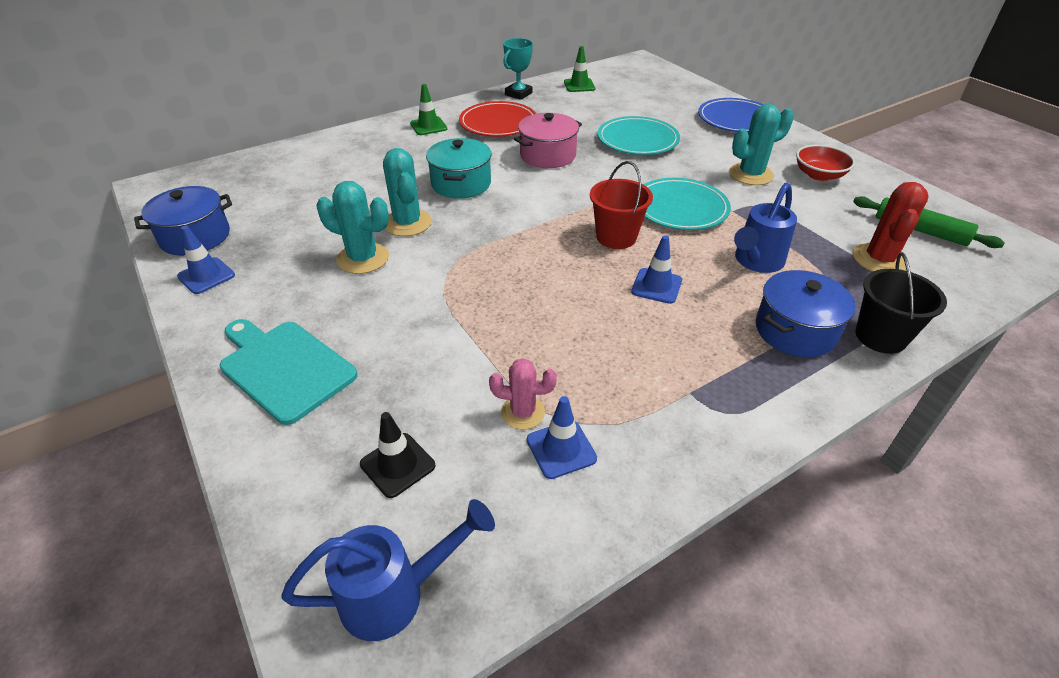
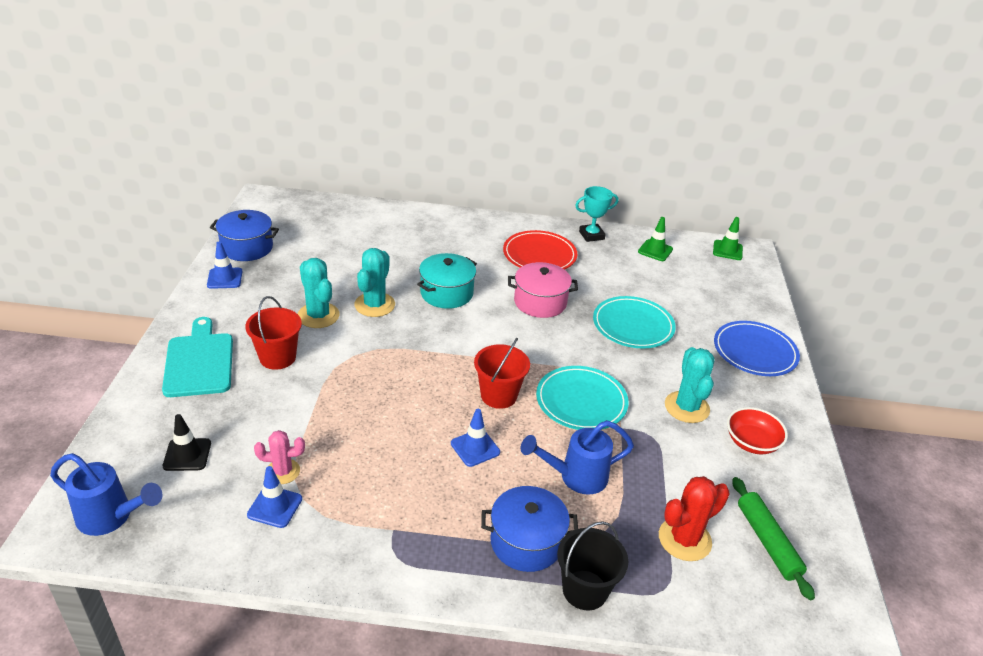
camera: 35 degrees right, 5 degrees down
(371, 316) = (277, 357): none -> red bucket
(428, 126) = (484, 233): green traffic cone -> green traffic cone (727, 250)
(523, 412) = (283, 471): pink cactus -> pink cactus turned 45 degrees counterclockwise
(751, 174) = (687, 407): turquoise cactus -> turquoise cactus turned 75 degrees clockwise

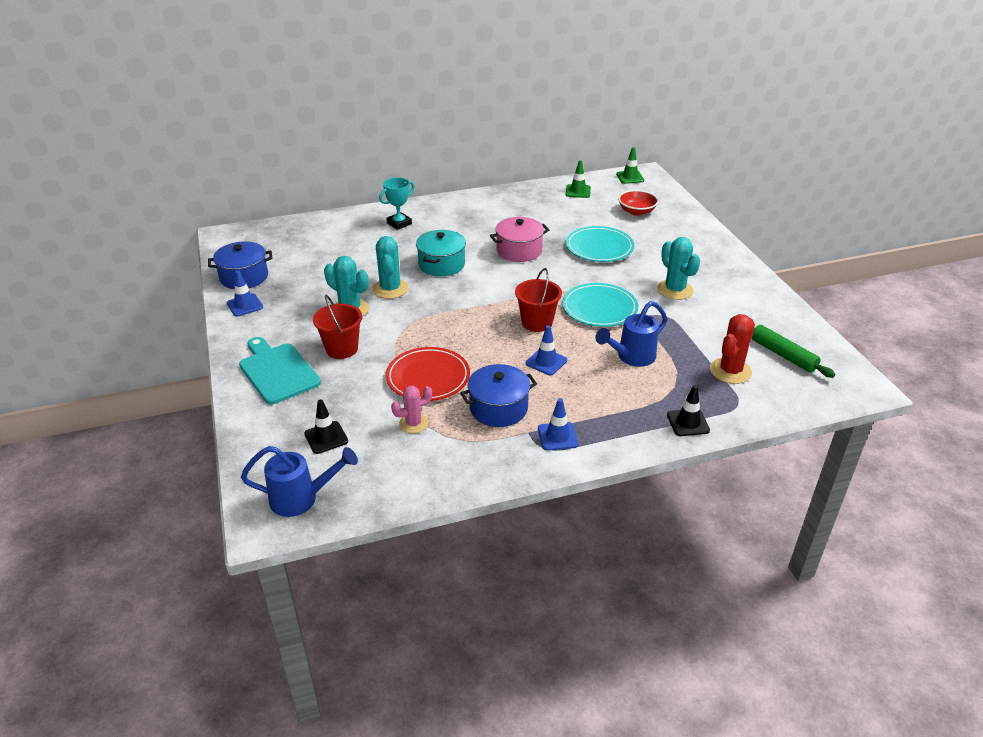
camera: 20 degrees left, 0 degrees up
(275, 507) = (427, 448): blue traffic cone -> blue traffic cone (557, 436)
(526, 542) = (627, 408): blue pot -> blue pot (498, 408)
(539, 255) = (493, 218): red plate -> red plate (428, 377)
(585, 590) = (688, 423): black bucket -> black traffic cone
(591, 235) = (522, 193): turquoise trophy -> turquoise trophy (399, 223)
(751, 442) = (732, 298): red bowl -> red bowl (636, 211)
(754, 352) = (695, 240): blue plate -> none

